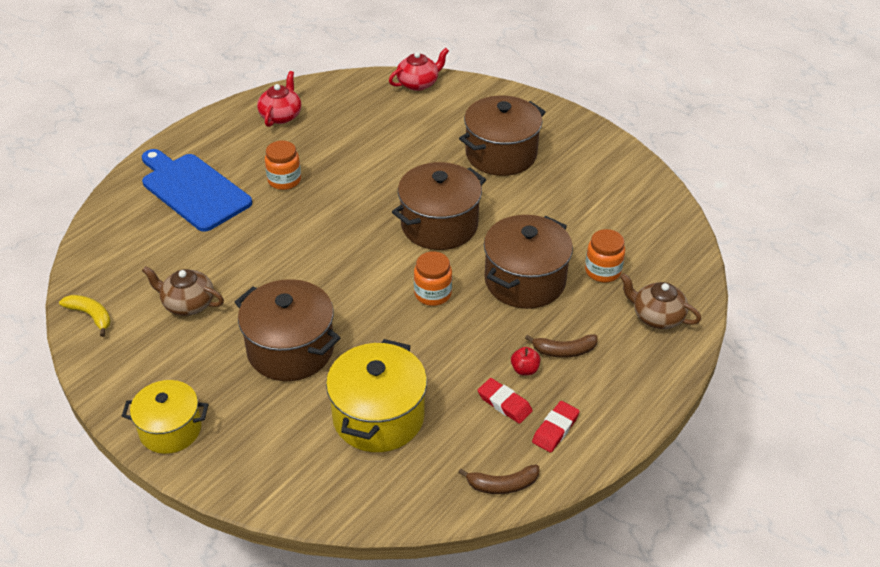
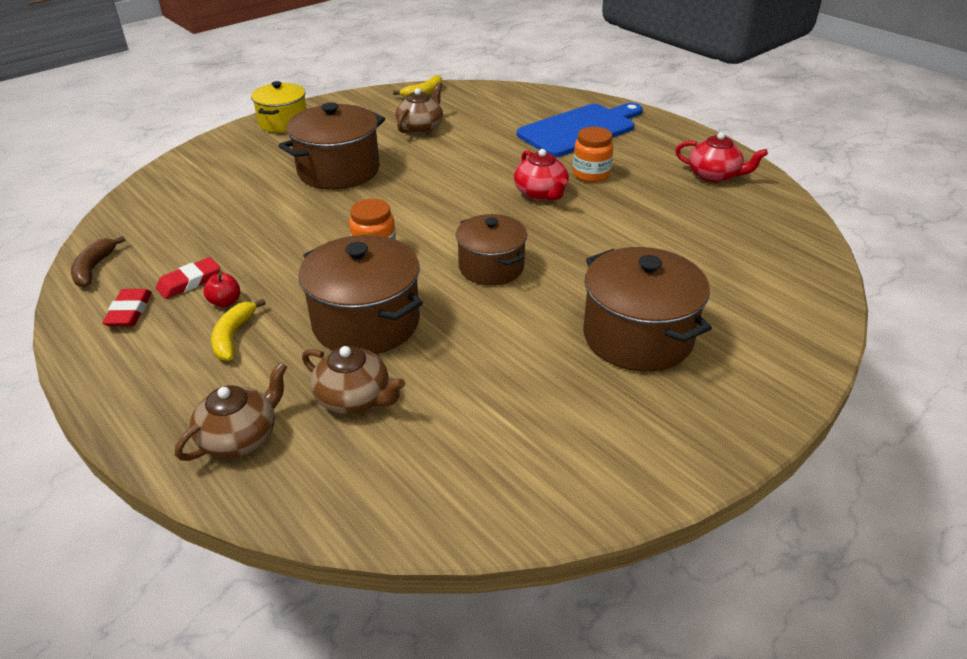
camera: 100 degrees right, 5 degrees down
(378, 417) = (228, 209): yellow pot -> none
(418, 83) = (813, 278): red teapot -> red teapot (541, 193)
(439, 225) = (491, 267): brown pot -> brown pot, size x0.67
(555, 429) = (129, 312): red eraser -> red eraser turned 45 degrees clockwise
(564, 351) = (233, 336): brown banana -> yellow banana
(602, 271) = (354, 398): orange jar -> brown teapot

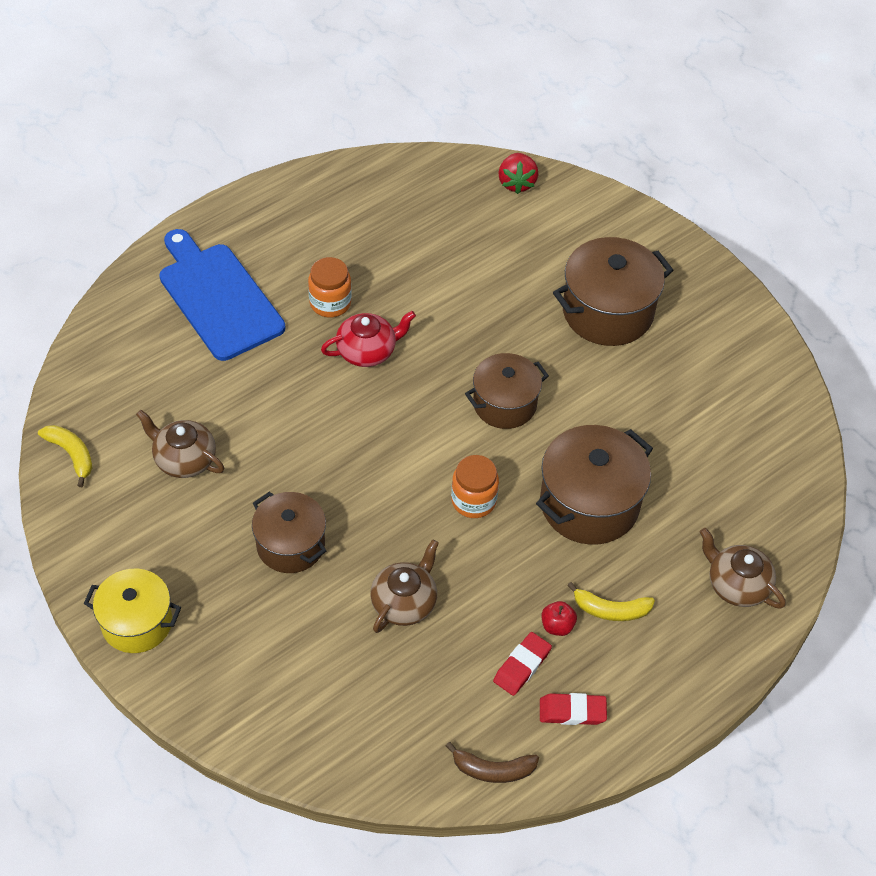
camera: 90 degrees left, 15 degrees up
(189, 282) = (522, 666): red eraser -> red eraser turned 75 degrees clockwise
(338, 171) = (290, 545): brown pot -> brown pot, size x0.67
(354, 398) = (688, 508): brown teapot -> brown teapot (404, 602)
(714, 175) = (345, 203): red teapot -> none
(805, 269) = (516, 183): none -> red strawberry

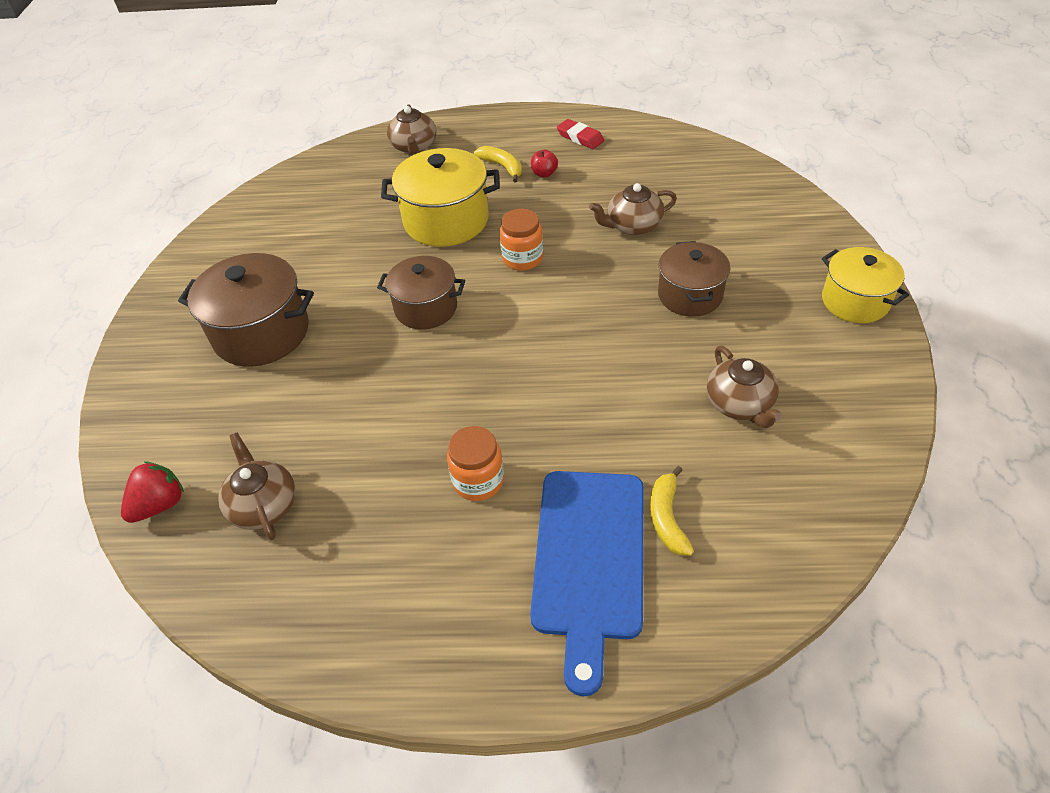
camera: 135 degrees left, 5 degrees down
(71, 455) = (857, 467): yellow banana -> yellow banana (667, 518)
(367, 351) = (489, 411): red teapot -> none
(452, 217) = (263, 505): none -> brown teapot
(493, 769) = (653, 134): brown banana -> none
(522, 666) = (588, 166): red eraser -> none
(589, 504) = (446, 220): brown pot -> yellow pot

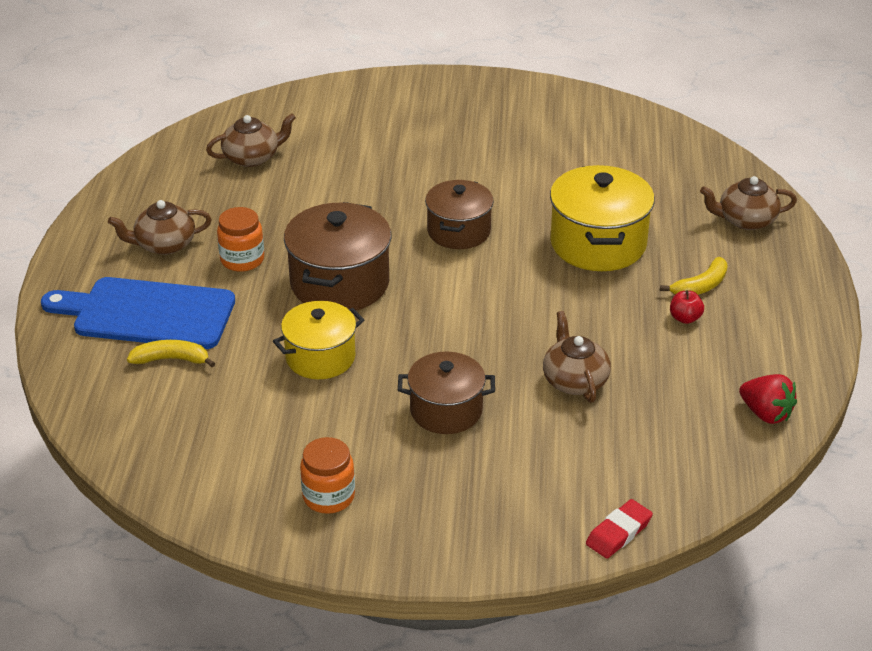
camera: 90 degrees right, 10 degrees down
(160, 505) = (267, 113): red strawberry -> red strawberry (766, 413)
(261, 333) = (443, 141): brown pot -> brown pot (340, 283)
(522, 258) = (525, 295): orange jar -> orange jar (328, 496)
(580, 137) = (766, 353): red eraser -> red eraser (618, 533)
(740, 404) = (283, 423): brown teapot -> brown teapot (164, 245)
(855, 301) = (412, 542): yellow pot -> yellow pot (320, 357)

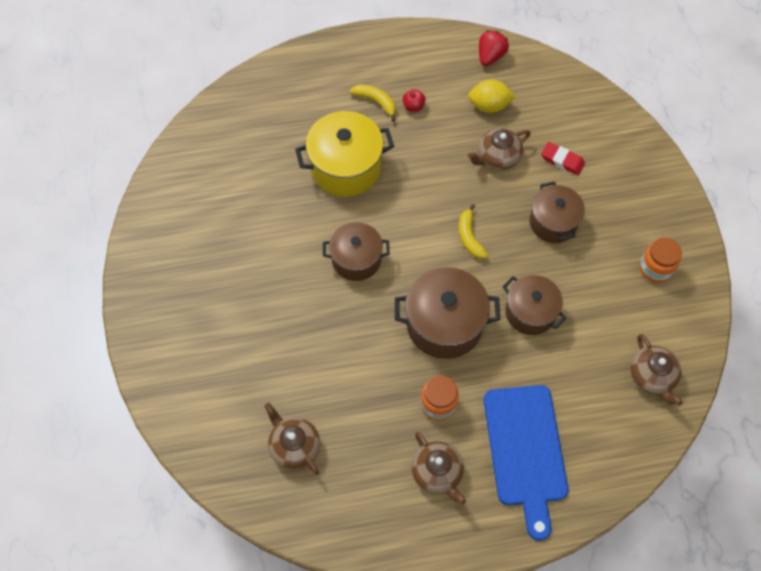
camera: 105 degrees left, 25 degrees up
(171, 359) = (569, 412): yellow banana -> yellow banana (469, 237)
(320, 357) = (530, 312): yellow pot -> brown pot
(618, 533) = (618, 114): red eraser -> red eraser (562, 160)
(669, 392) = (489, 106): none -> yellow lemon
(745, 220) = (292, 85): brown teapot -> brown teapot (652, 377)

